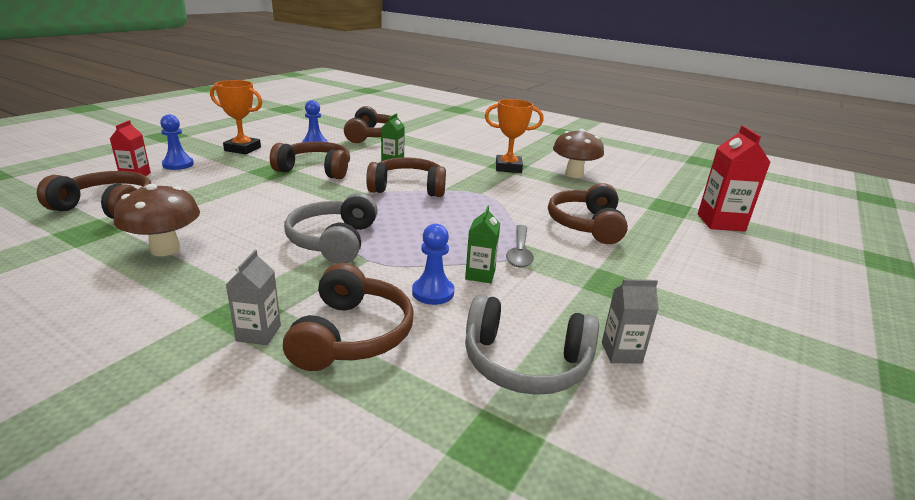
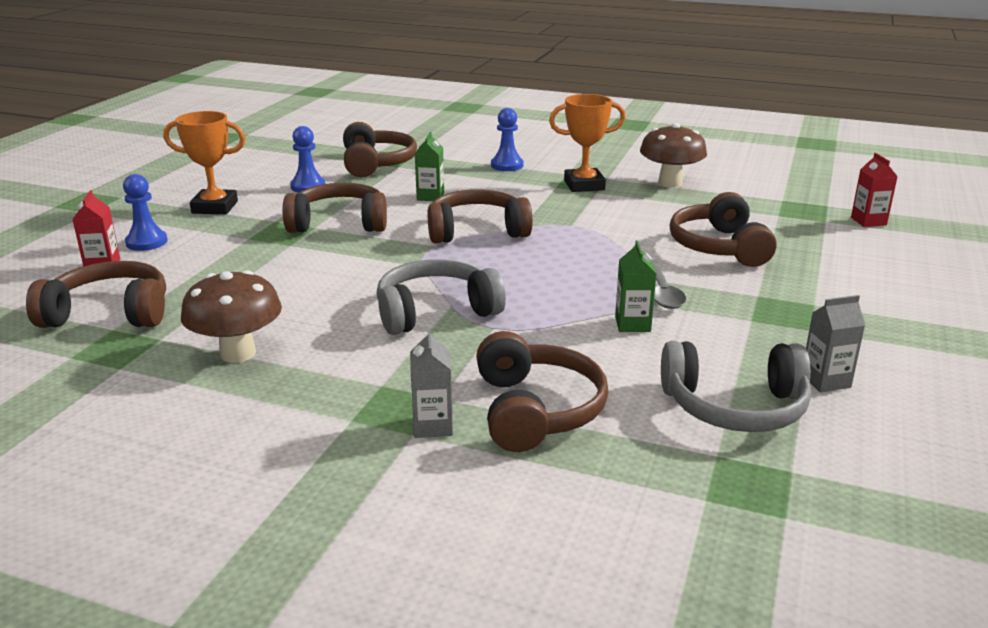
camera: 10 degrees left, 0 degrees up
(333, 241) = (435, 312): grey headphones -> grey headphones turned 75 degrees clockwise
(433, 292) = (593, 352): blue pawn -> blue pawn (507, 165)
(720, 222) = (868, 221): red carton -> red carton, size x0.59

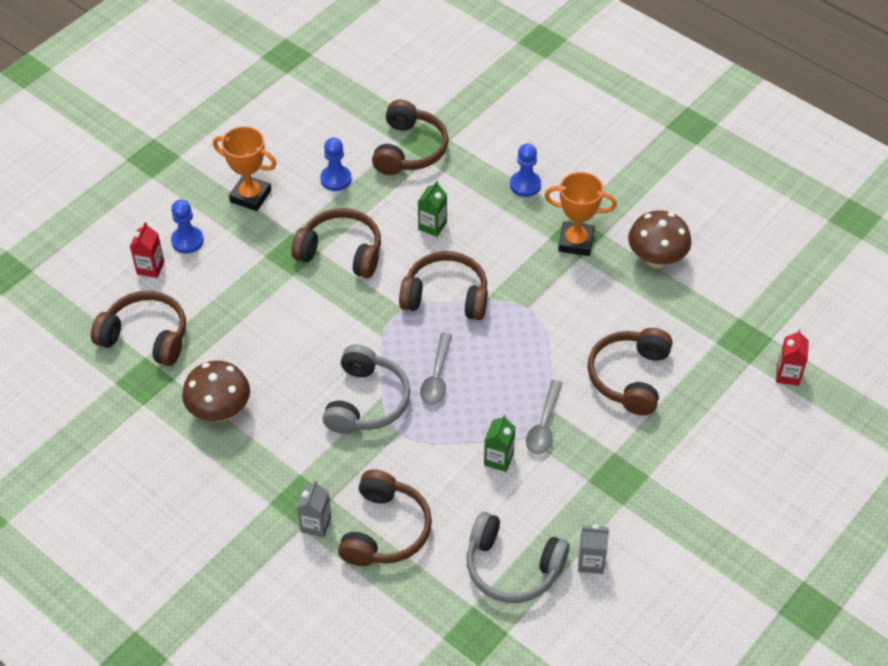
camera: 20 degrees right, 25 degrees up
(435, 312) = (367, 401): grey headphones -> grey headphones turned 105 degrees clockwise
(508, 281) = (437, 376): none -> grey spoon

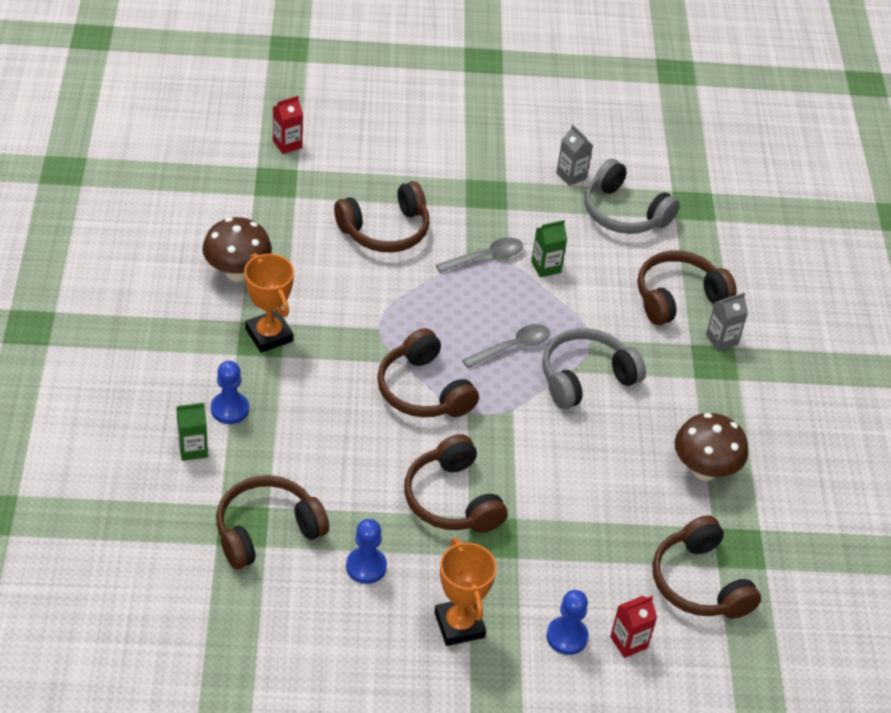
camera: 135 degrees left, 5 degrees down
(432, 226) = (351, 449): green carton -> green carton (193, 449)
(512, 567) = (623, 213): grey headphones -> grey headphones turned 150 degrees clockwise

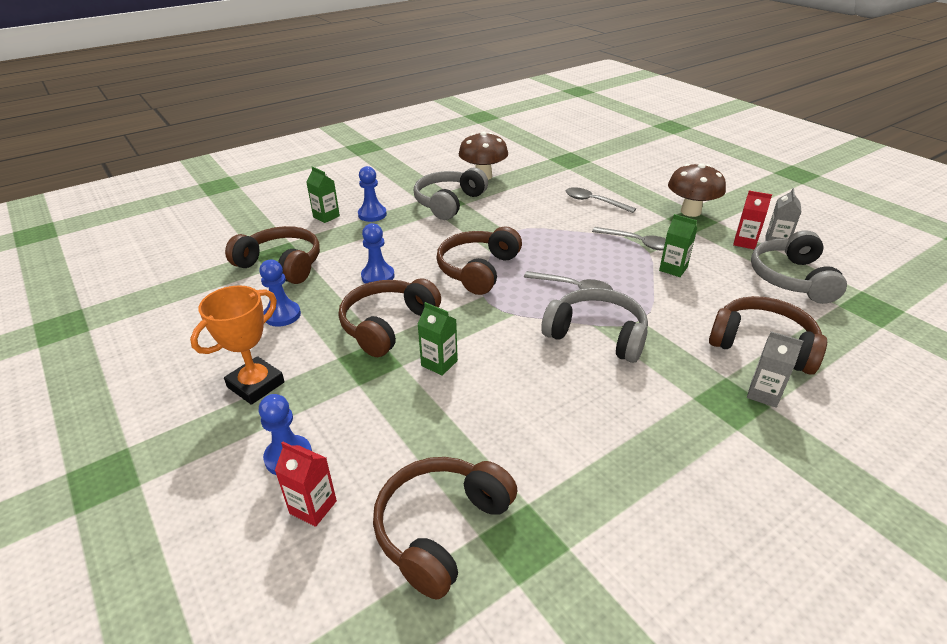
camera: 60 degrees right, 10 degrees down
(269, 335) = (448, 202): orange trophy -> grey headphones
(287, 144) = (603, 152): red carton -> red carton (745, 242)
(364, 467) = (378, 276): none -> blue pawn
(385, 230) = (594, 202): brown headphones -> grey spoon
(535, 493) = (439, 363): none -> green carton
(704, 470) = (593, 459): brown mushroom -> brown mushroom (690, 211)

